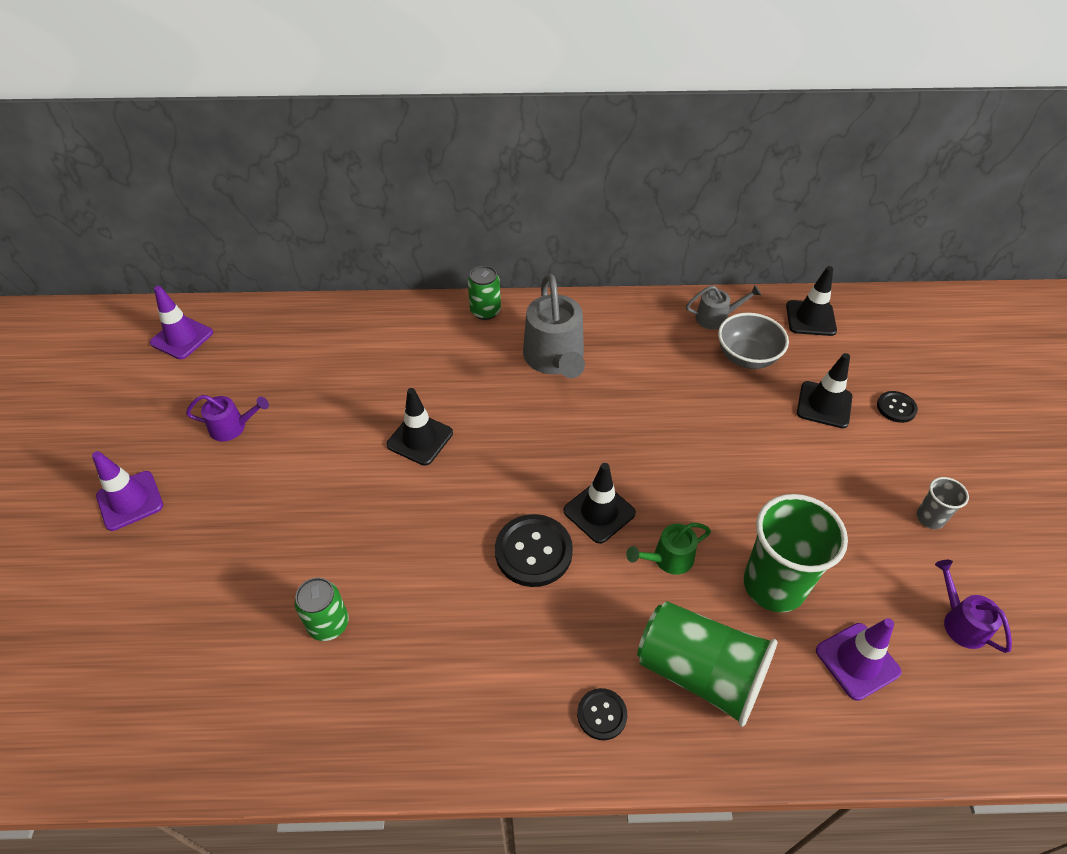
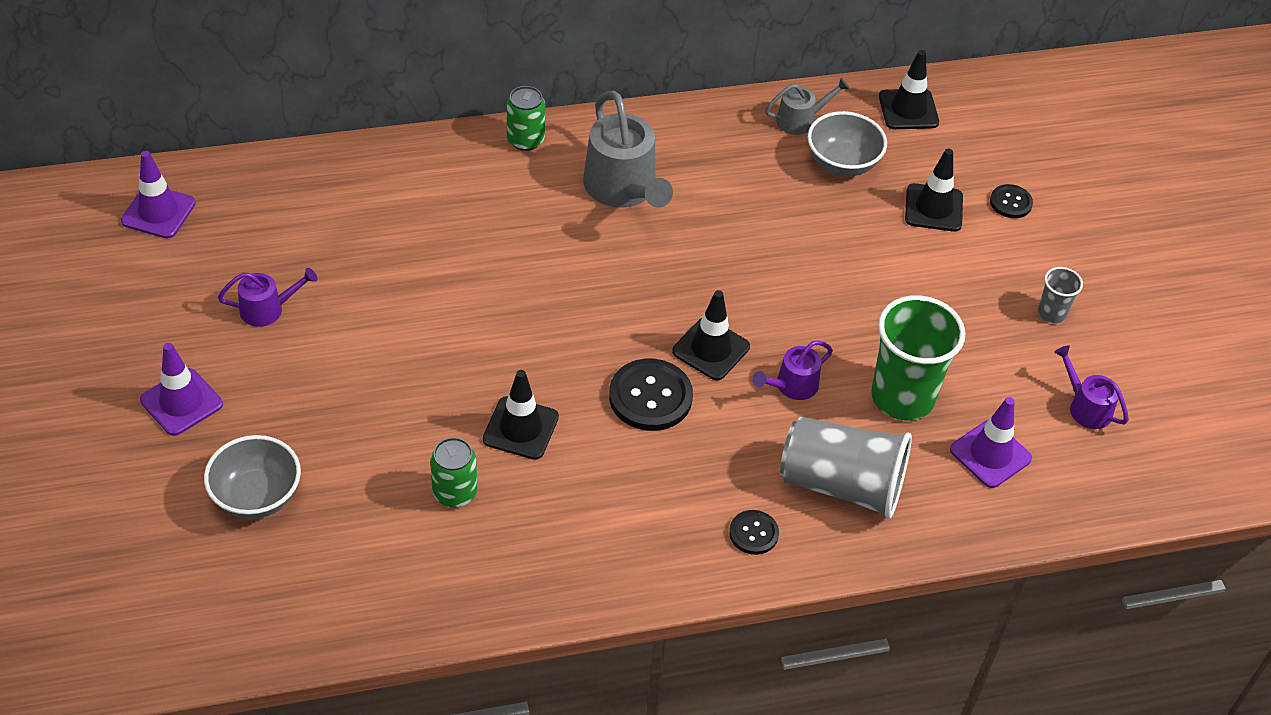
camera: 15 degrees left, 0 degrees up
(154, 600) = (257, 496): none -> grey bowl
(420, 439) = (492, 297): black traffic cone -> black traffic cone (520, 428)
(668, 559) = (792, 386): green watering can -> purple watering can
(700, 672) = (841, 485): green cup -> grey cup

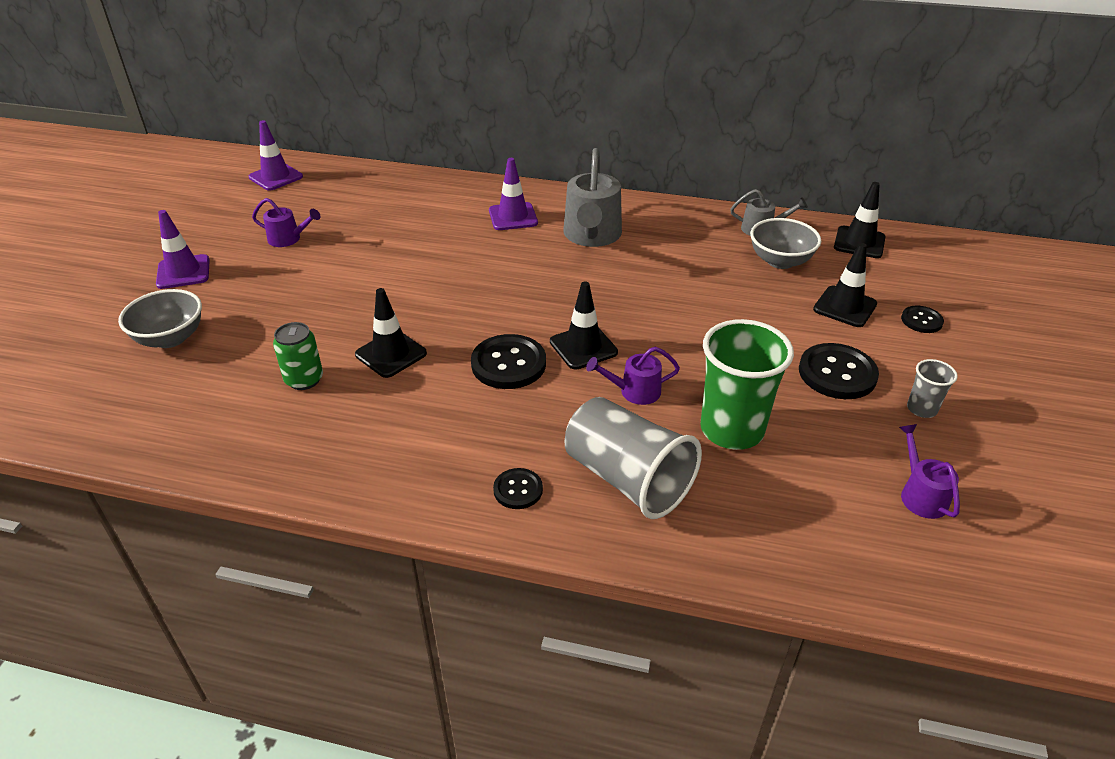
camera: 30 degrees right, 10 degrees down
(525, 140) = (543, 195): green can -> none
(963, 297) = (837, 373): none -> black button
(990, 454) = (793, 502): purple traffic cone -> purple traffic cone (513, 217)

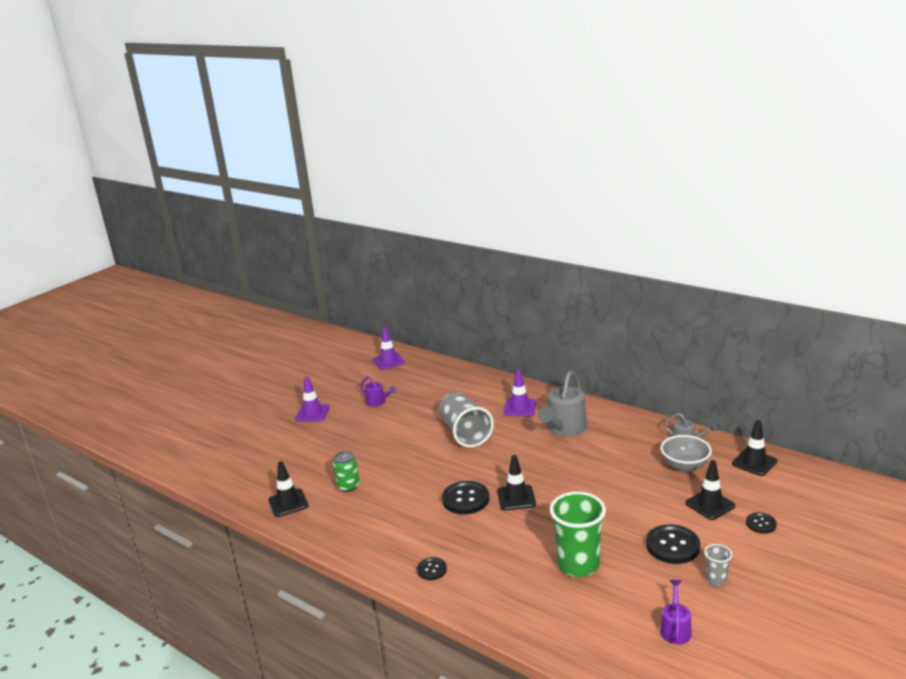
camera: 25 degrees right, 15 degrees down
(170, 338) = (290, 450): grey bowl -> none
(391, 354) = (402, 481): black traffic cone -> black traffic cone (288, 503)
(627, 479) = (497, 578): grey cup -> grey cup (465, 433)
(634, 391) = (531, 530): purple watering can -> none

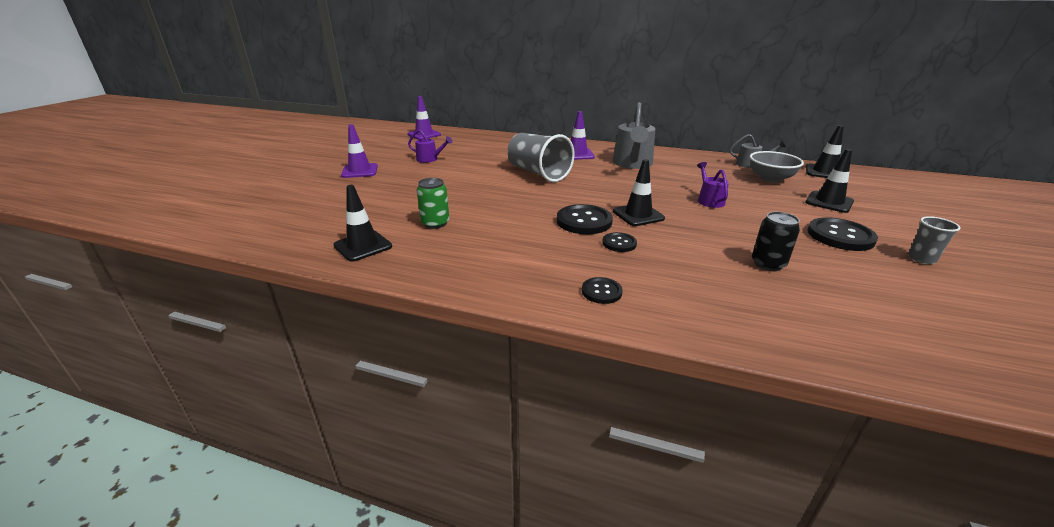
camera: 20 degrees left, 5 degrees up
(578, 564) = (768, 264): green cup -> black can
(675, 628) = (952, 312): purple watering can -> purple watering can (709, 200)
(761, 524) = (892, 211): black button -> black button (619, 243)

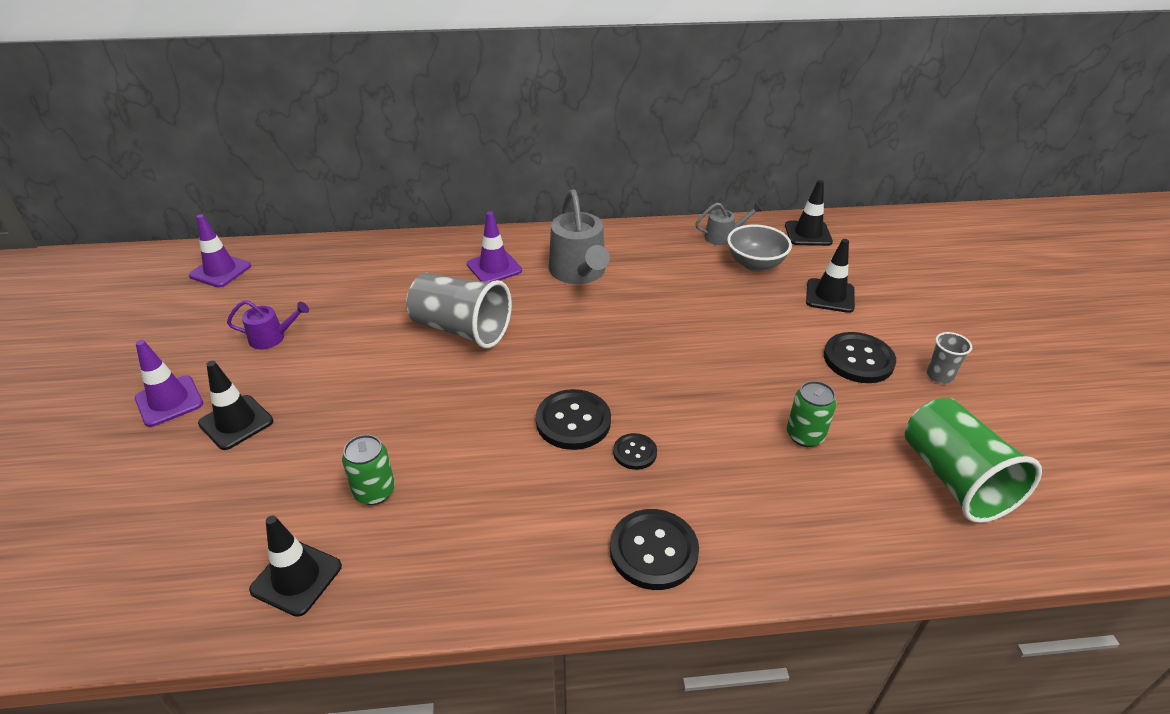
camera: 25 degrees left, 10 degrees up
(601, 292) = (653, 551): black button -> black button, size x1.79
(638, 215) = (633, 387): black traffic cone -> black traffic cone (236, 422)
(709, 200) = (703, 330): purple watering can -> none
(768, 264) = (805, 435): black can -> green can
(912, 319) = (954, 479): none -> green cup

